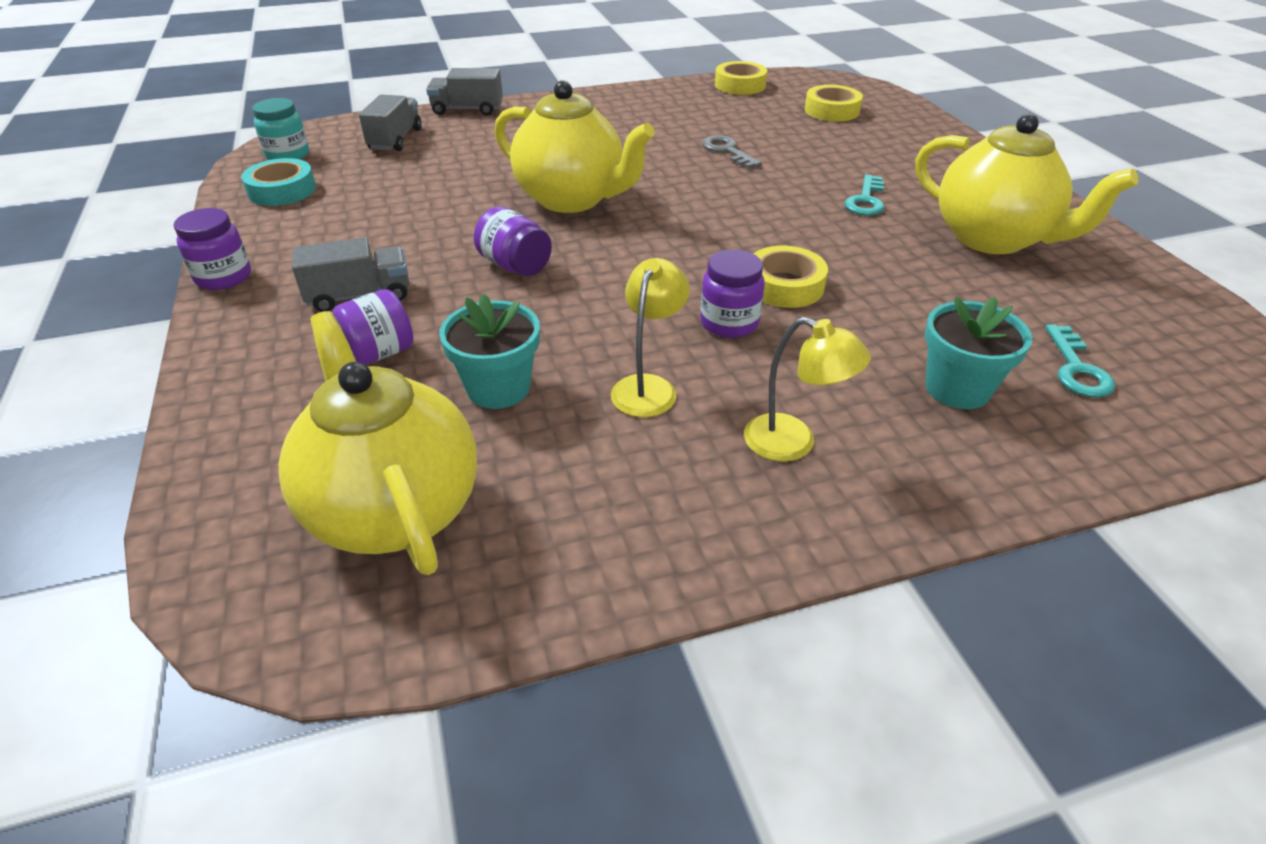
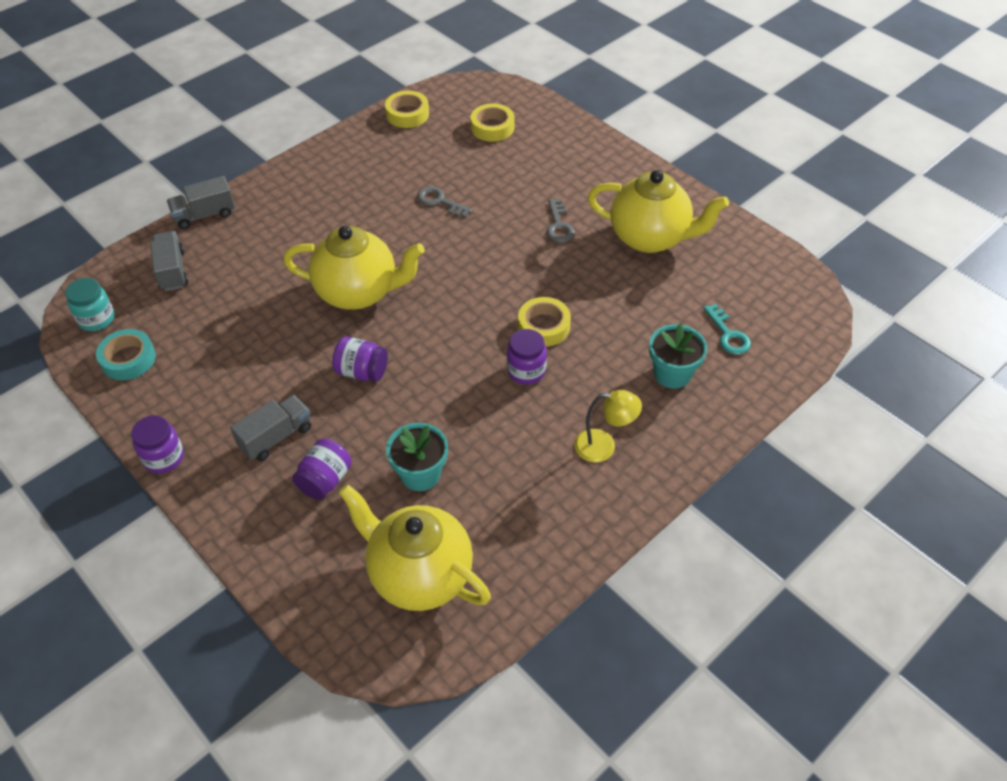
camera: 25 degrees left, 10 degrees up
(648, 387) = (506, 438): yellow lamp -> none
(866, 200) = (559, 225): turquoise key -> grey key

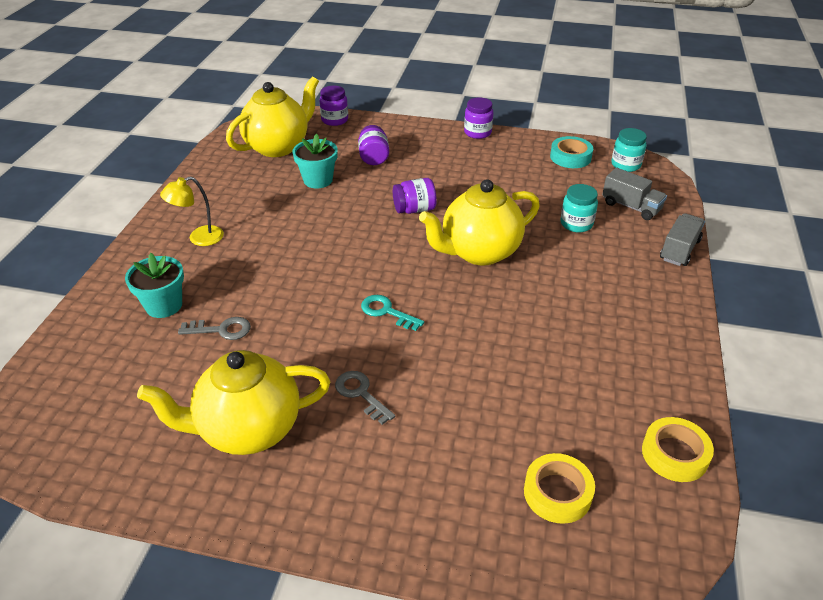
camera: 145 degrees right, 10 degrees down
(243, 278) = (576, 224): none -> turquoise jar
(276, 437) = (427, 162): grey truck -> none
(419, 574) = (278, 147): yellow teapot -> yellow teapot turned 45 degrees counterclockwise
(440, 201) = (506, 360): grey key -> grey key (221, 329)
(526, 371) = (292, 258): purple jar -> purple jar (334, 120)
(544, 326) = (302, 293): yellow tape -> none
(728, 334) = (119, 361): turquoise key -> turquoise key (386, 312)

